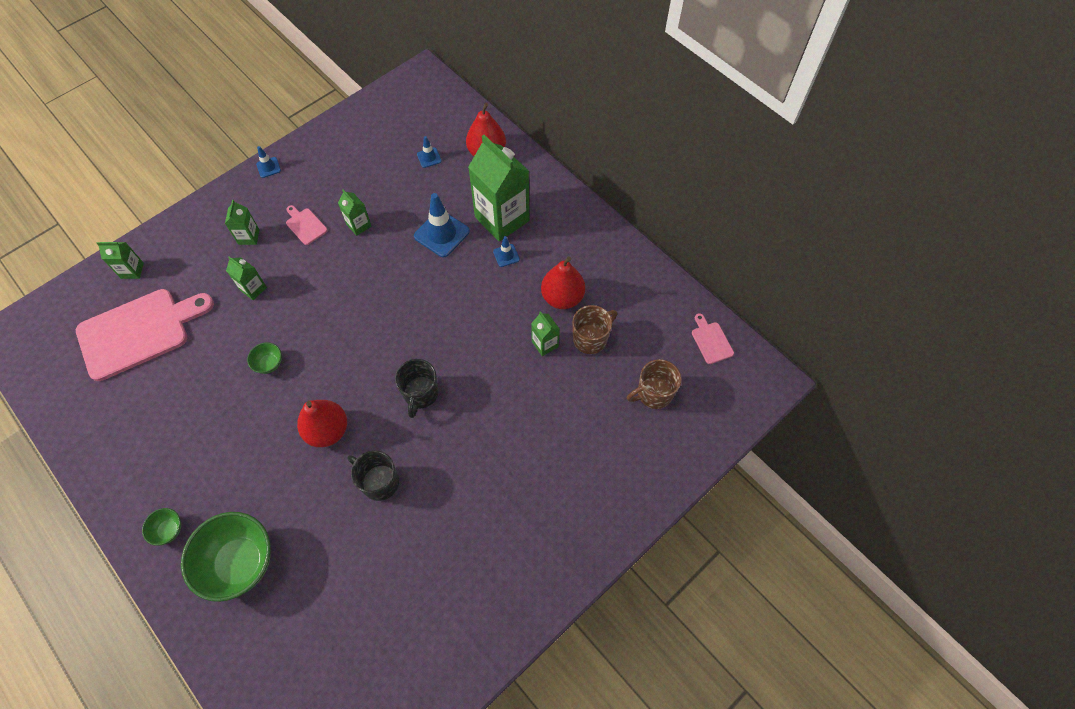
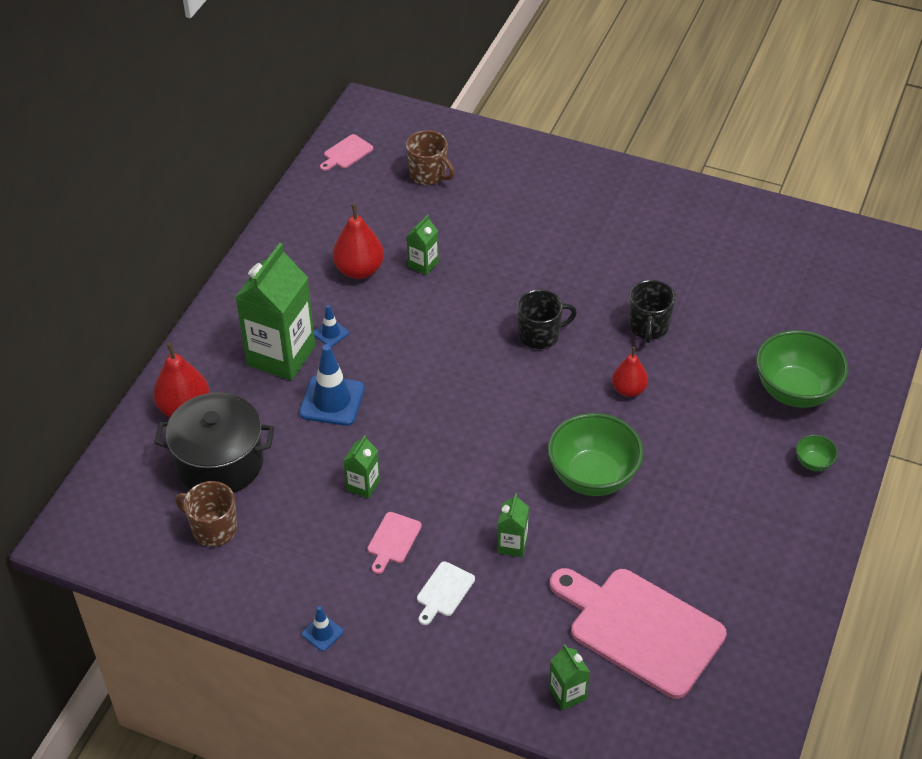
camera: 115 degrees left, 15 degrees down
(249, 237) = (444, 591): green carton -> white cutting board
(269, 364) = (593, 477): green bowl -> green bowl, size x2.24
(327, 430) = (629, 389): red pear -> red pear, size x0.66
(429, 157) = (220, 462): blue traffic cone -> black pot
(591, 339) = (396, 234): brown mug -> brown mug (213, 529)

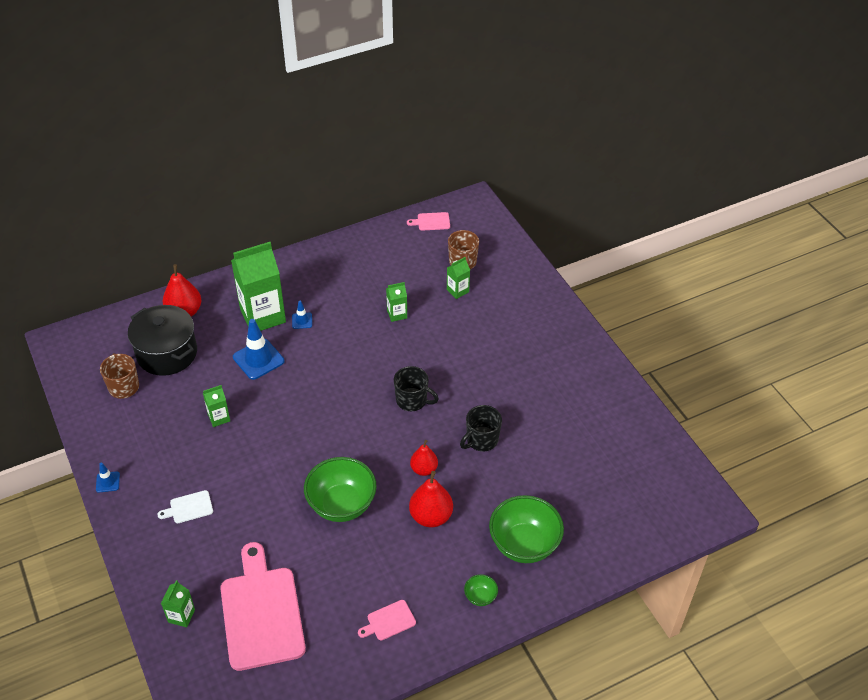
camera: 40 degrees right, 0 degrees up
(359, 270) = (359, 294): red pear -> red pear (431, 516)
(393, 540) = (198, 459): pink cutting board -> pink cutting board (389, 621)
(512, 544) = (253, 509): green carton -> green carton (457, 291)

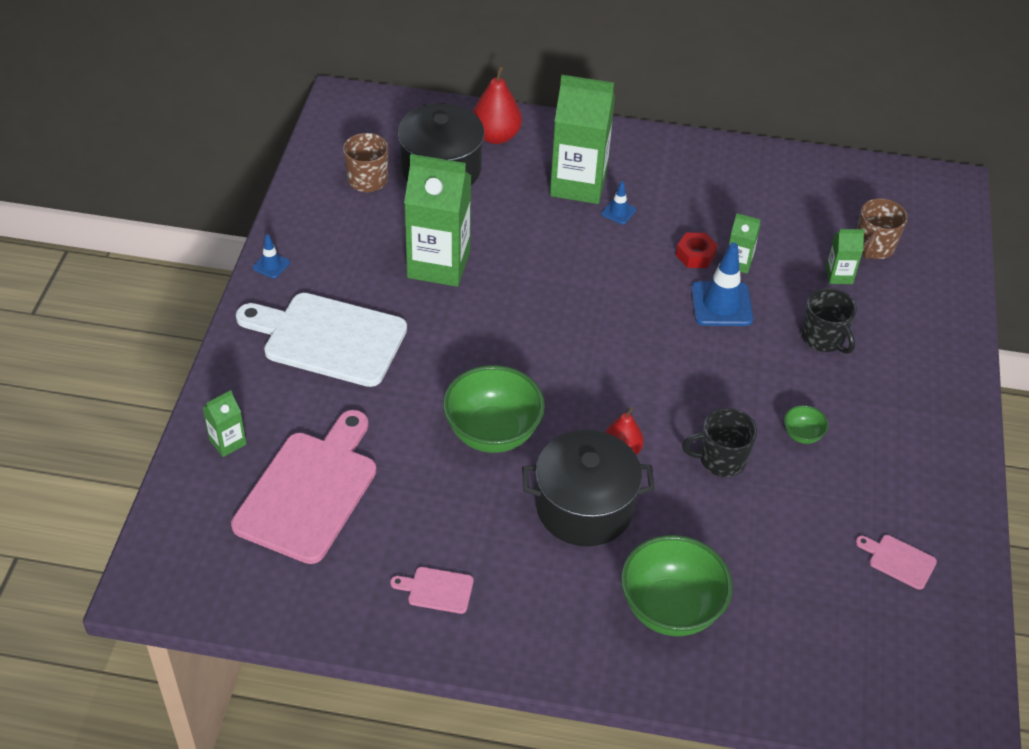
camera: 35 degrees right, 0 degrees up
(189, 507) = (328, 338): white cutting board -> white cutting board, size x2.39
(219, 417) = (438, 264): green carton -> green carton, size x2.16
(258, 359) = (534, 227): blue traffic cone -> blue traffic cone (721, 304)
(369, 323) = (695, 255): none -> red nut
(412, 400) = (674, 367): black mug -> black mug (823, 338)
(431, 221) = (873, 181): pink cutting board -> pink cutting board (899, 560)
(431, 516) = (584, 507): red pear -> black pot
(480, 597) = (565, 633): green bowl -> green bowl (802, 435)

